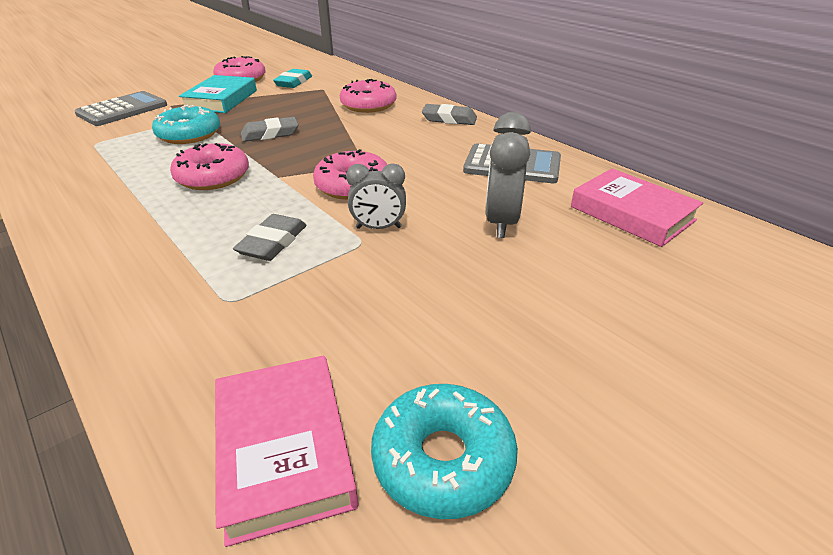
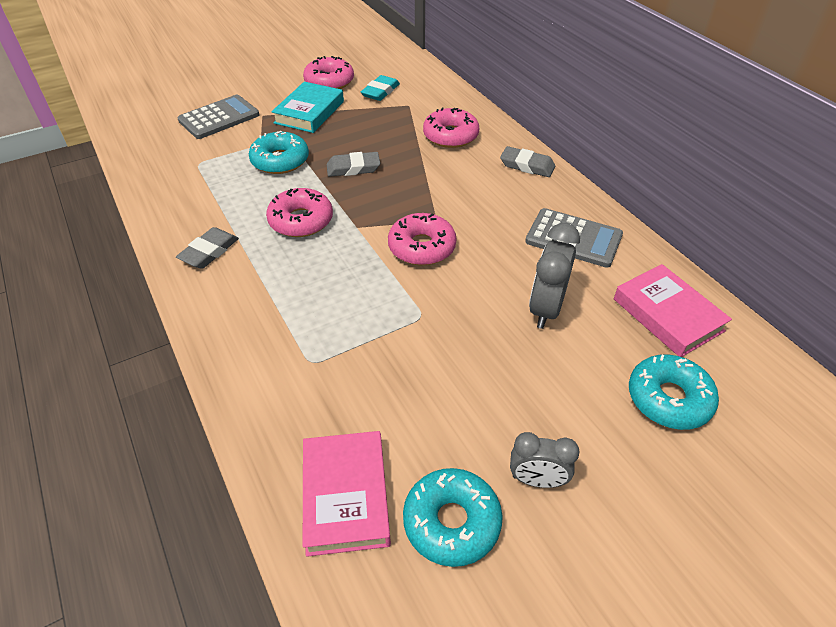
camera: 10 degrees right, 10 degrees up
(272, 242) = (348, 306): grey eraser -> grey eraser (209, 251)
(378, 228) = (437, 301): grey clock -> grey clock (537, 480)
(667, 285) = (668, 399): none -> turquoise donut

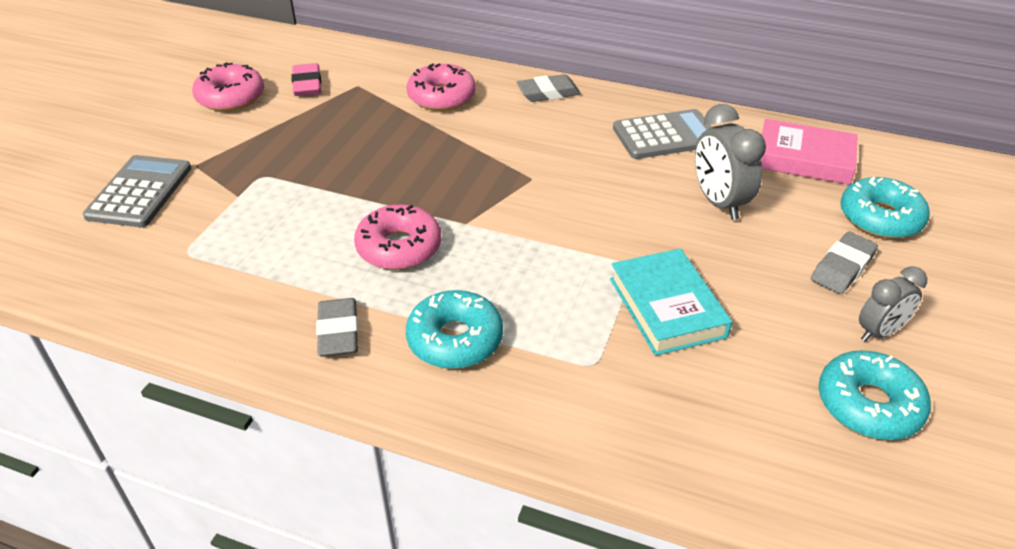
camera: 40 degrees left, 5 degrees down
(280, 161) = (289, 202): turquoise donut -> turquoise donut (455, 339)
(309, 112) = (252, 138): turquoise book -> turquoise book (667, 307)
(346, 496) = (773, 447): pink book -> none
(353, 168) = (383, 171): grey eraser -> grey eraser (842, 267)
(380, 91) = (307, 84): turquoise eraser -> pink eraser
(422, 247) = (552, 209): pink donut -> none

